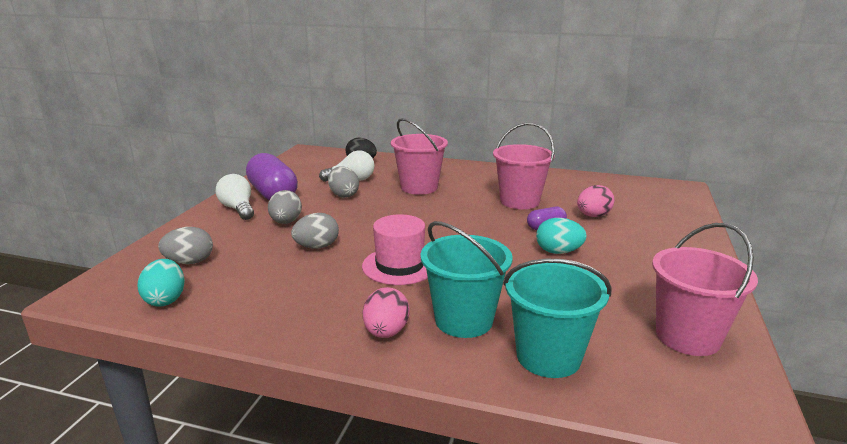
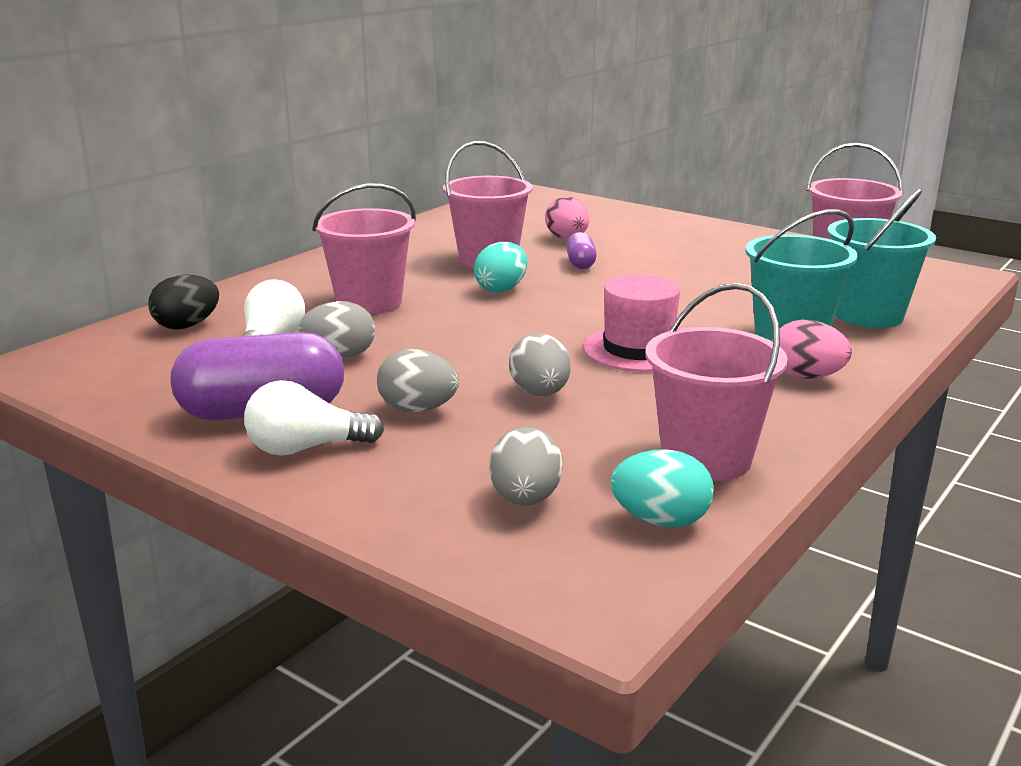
camera: 70 degrees left, 0 degrees up
(242, 305) = (706, 458): none -> pink bucket
(558, 252) = (651, 271): turquoise egg -> turquoise egg (501, 289)

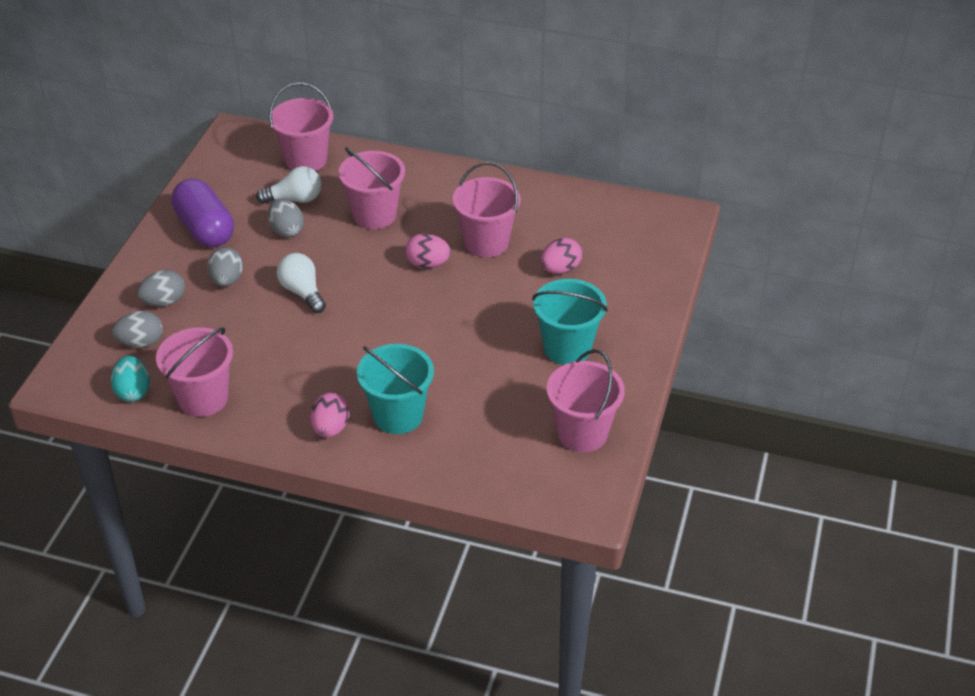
camera: 70 degrees right, 20 degrees up
(187, 326) = (306, 160): black egg -> pink bucket
(306, 448) = (171, 257): white light bulb -> white light bulb (302, 292)
(501, 289) = (427, 264): turquoise egg -> pink egg
(540, 393) = (263, 320): grey egg -> grey egg (164, 301)
(580, 263) = (503, 289): purple capsule -> none
(638, 349) = (346, 347): pink hat -> none
(868, 315) = (460, 453): turquoise bucket -> turquoise bucket (567, 348)

